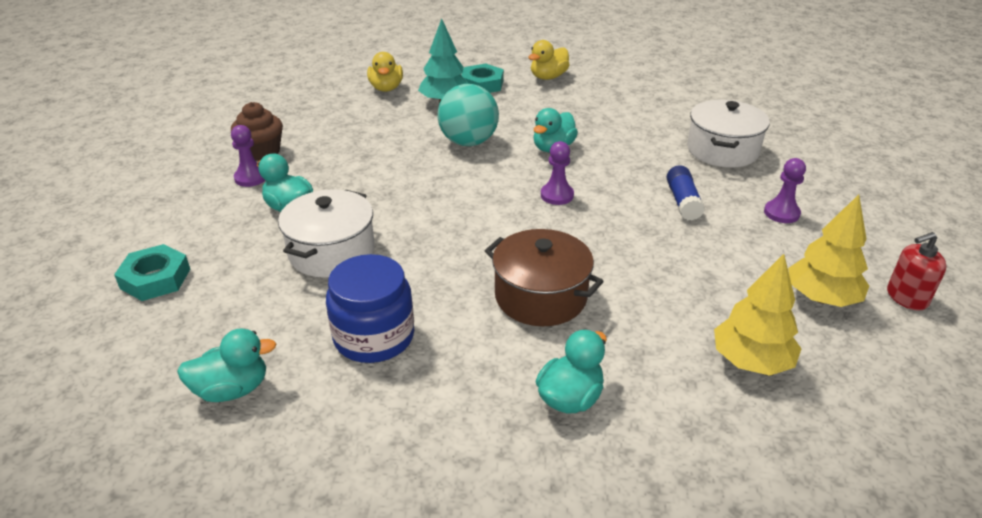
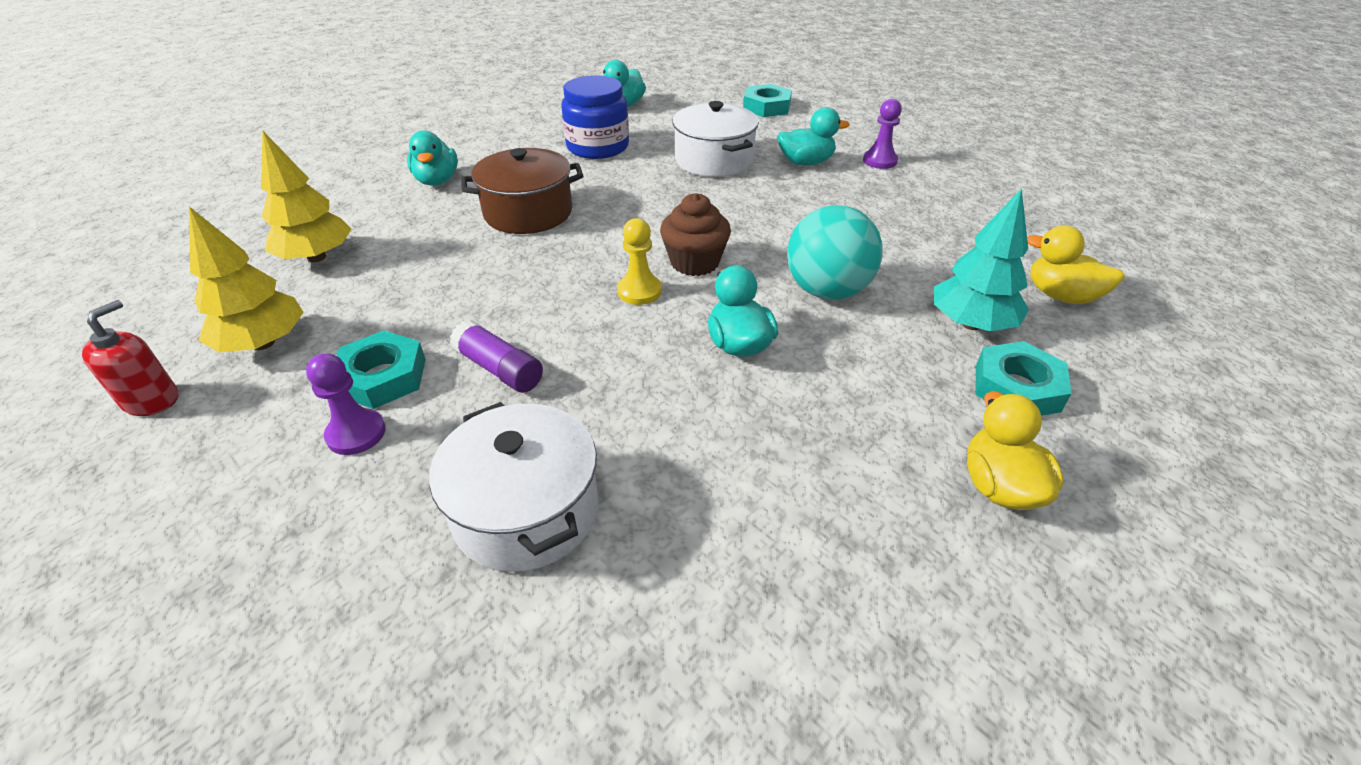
camera: 130 degrees right, 5 degrees up
(261, 152) = (930, 176): brown cupcake -> brown cupcake (694, 262)
(557, 195) = (639, 291): purple pawn -> yellow pawn
(683, 201) = (499, 369): blue glue stick -> purple glue stick
(751, 233) = (382, 377): none -> turquoise nut

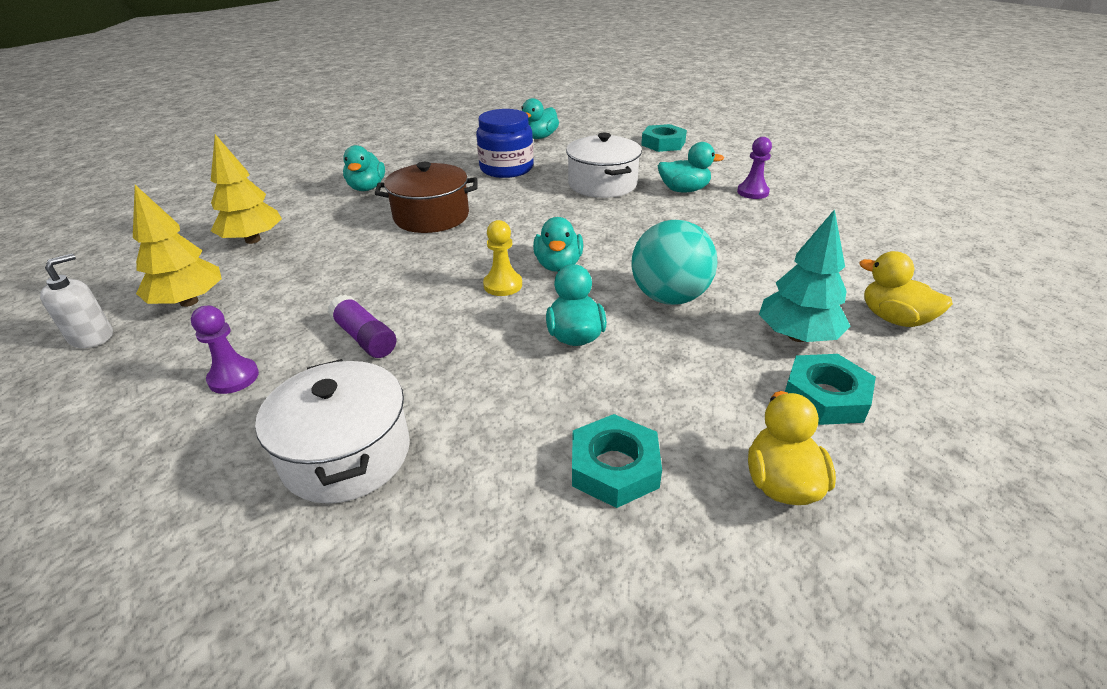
camera: 10 degrees right, 5 degrees down
(151, 400) = (91, 337): red soap dispenser -> white soap dispenser
(382, 377) = (270, 335): turquoise nut -> turquoise nut (614, 467)
(694, 262) = (558, 265): brown cupcake -> turquoise duck

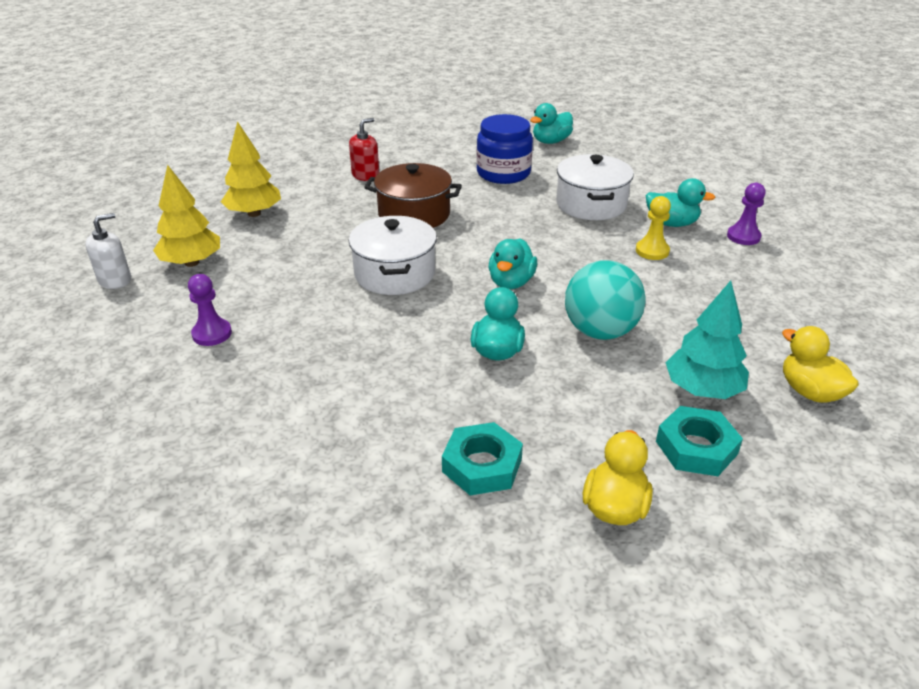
camera: 15 degrees right, 0 degrees up
(346, 454) = (280, 411): white pot -> white pot (395, 274)
(364, 338) = (321, 320): purple glue stick -> none
(367, 188) = (365, 175): turquoise duck -> red soap dispenser
(503, 285) = (453, 293): yellow pawn -> yellow pawn (652, 251)
(663, 143) = (677, 166): turquoise nut -> none

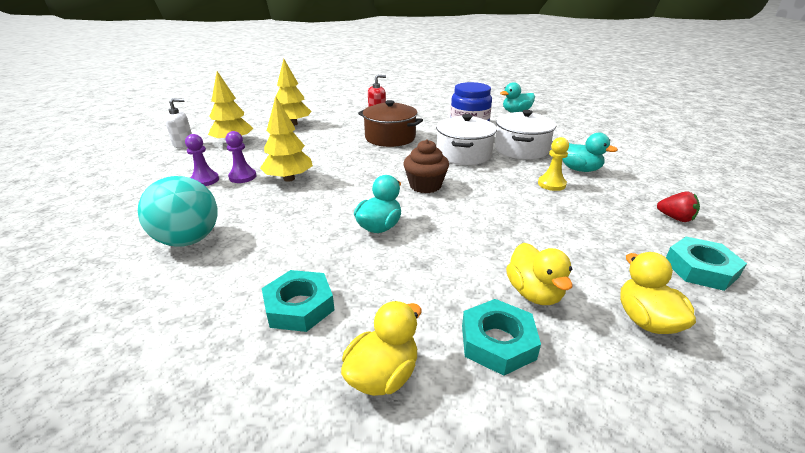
camera: 20 degrees right, 5 degrees down
(329, 307) = (289, 179): none -> yellow tree
(395, 274) = (348, 167): white pot -> white pot (464, 154)
(511, 282) = (425, 186): turquoise duck -> brown cupcake
(600, 331) = (471, 230): turquoise ball -> turquoise ball (188, 240)
(702, 390) = (534, 293): turquoise tree -> yellow duck
(743, 236) = (638, 187): purple pawn -> purple pawn (242, 177)
(793, 271) = (675, 218): none -> red strawberry
(835, 326) = (700, 269): none -> turquoise nut

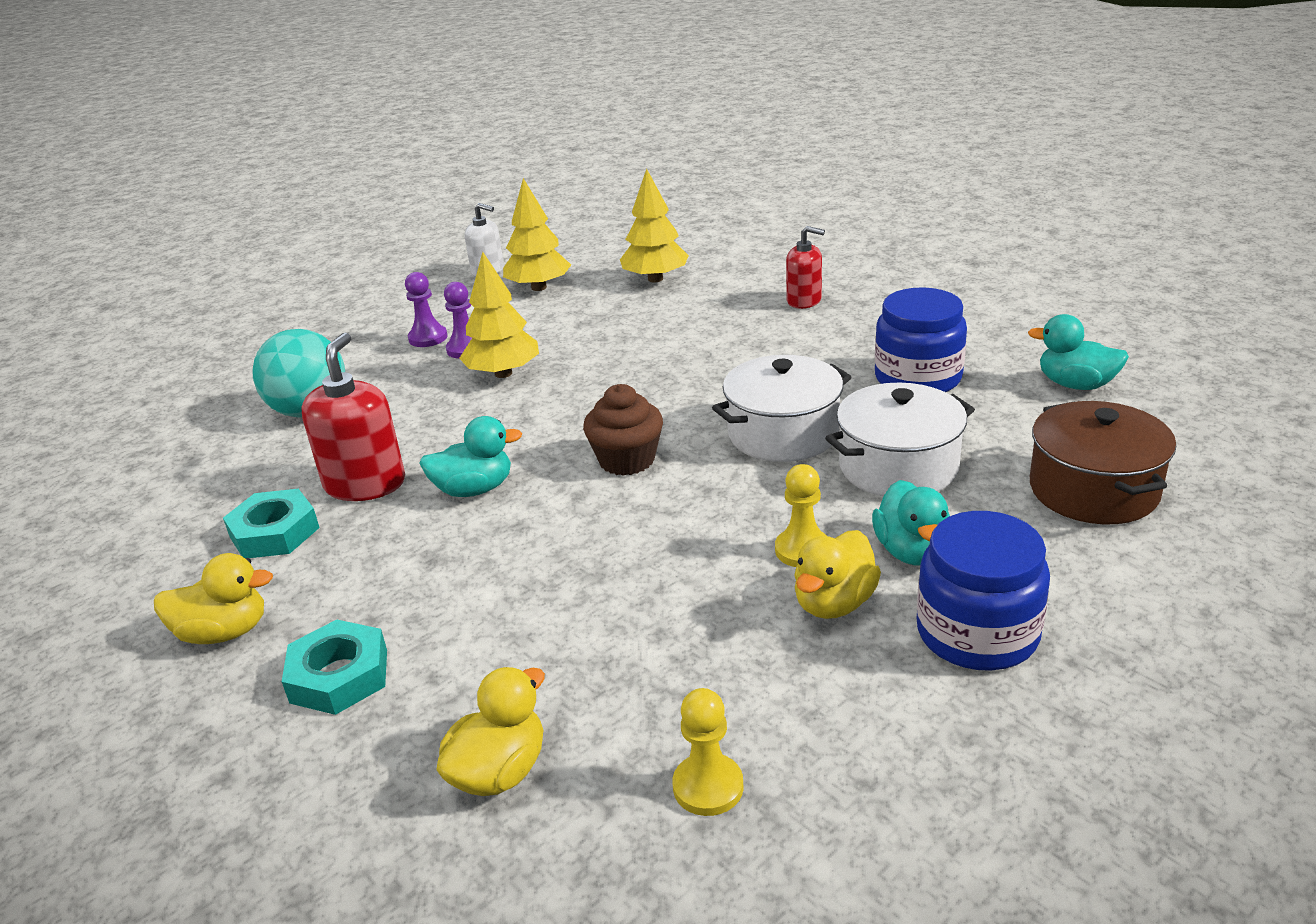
camera: 50 degrees right, 0 degrees up
(310, 254) = (365, 484): none -> red soap dispenser
(390, 138) = (737, 356): brown pot -> brown pot (1093, 490)
(534, 293) = (461, 661): yellow duck -> yellow duck (834, 603)
(643, 181) = (977, 633): none -> blue jar
(675, 218) = (864, 714): red strawberry -> none
(700, 269) = (708, 787): turquoise nut -> yellow pawn

